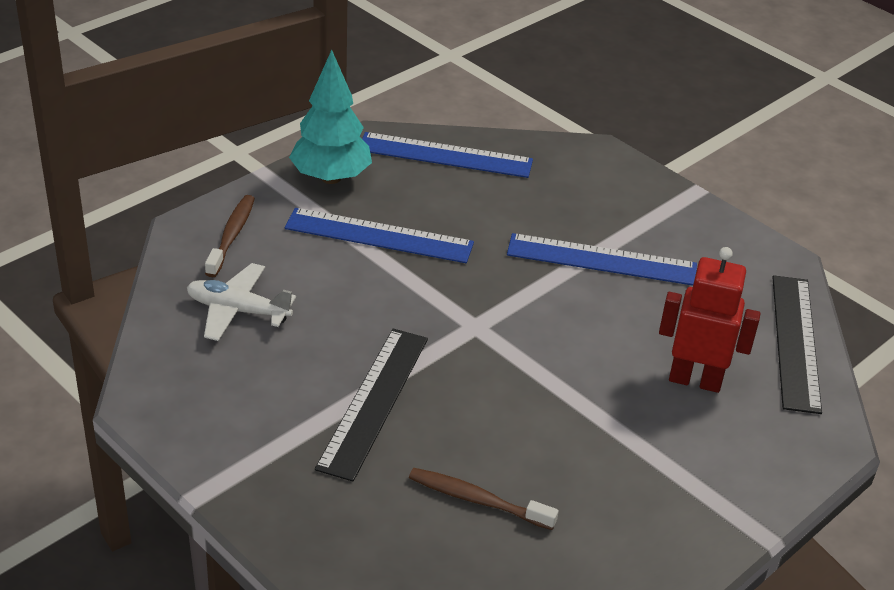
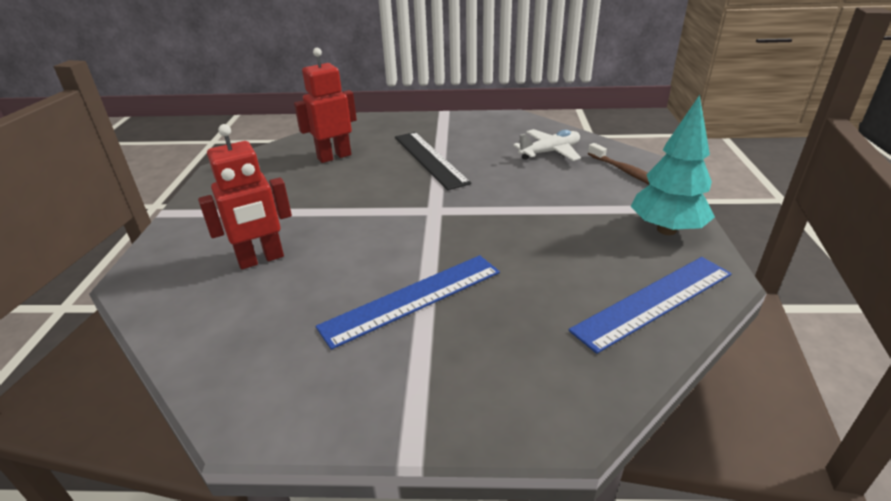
camera: 140 degrees right, 5 degrees down
(379, 235) = (568, 218): blue ruler -> none
(477, 500) = (334, 157): brown toothbrush -> red robot
(795, 342) = (190, 334): black ruler -> none

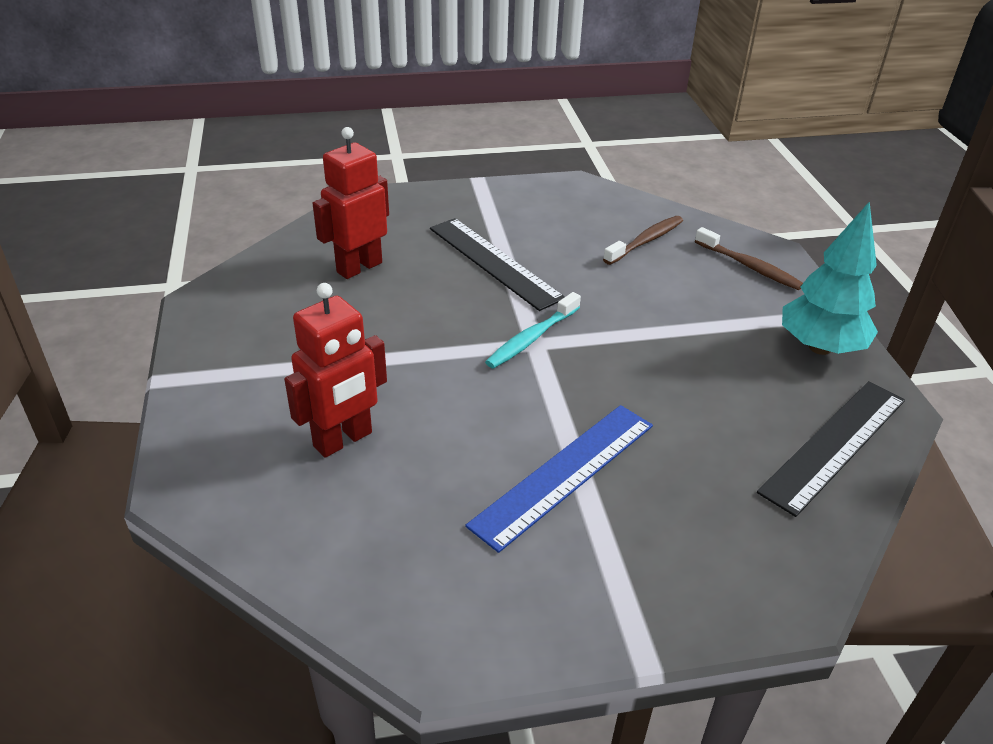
camera: 15 degrees left, 5 degrees up
(433, 207) = (531, 338): none -> turquoise toothbrush
(550, 152) = (646, 241): white plane -> brown toothbrush
(654, 301) = (835, 444): blue ruler -> black ruler

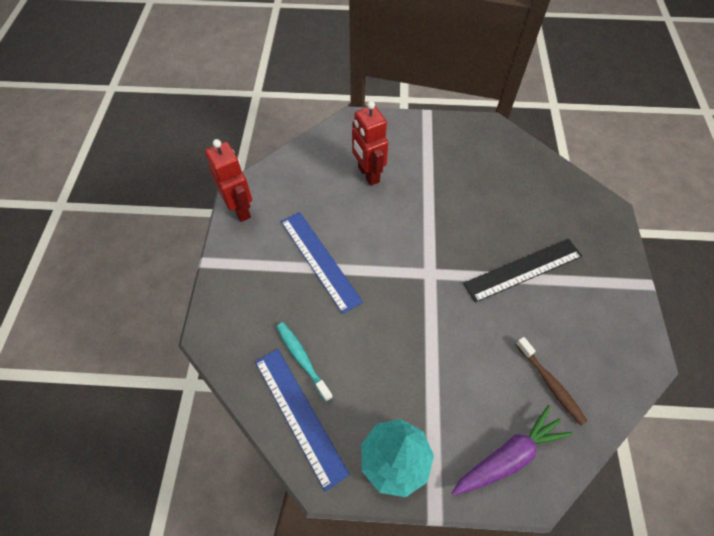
camera: 105 degrees right, 20 degrees up
(359, 267) = (520, 195): red robot -> red robot (240, 209)
(531, 338) = (435, 272): turquoise toothbrush -> turquoise toothbrush (302, 359)
(749, 266) = (508, 456): brown toothbrush -> purple carrot
(835, 444) = (299, 415): black ruler -> blue ruler

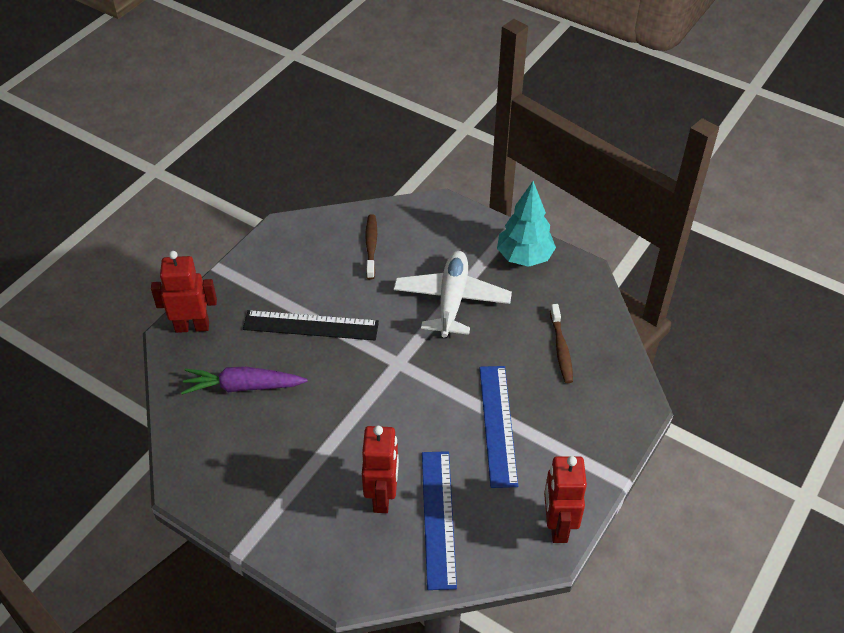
camera: 150 degrees left, 10 degrees down
(299, 415) = (583, 312): blue ruler -> blue ruler (438, 518)
(302, 359) = (561, 349): turquoise toothbrush -> brown toothbrush
(430, 360) = (452, 300): none -> white plane
(508, 456) = (441, 225): purple carrot -> purple carrot (243, 386)
(605, 223) = (192, 326): none -> red robot

